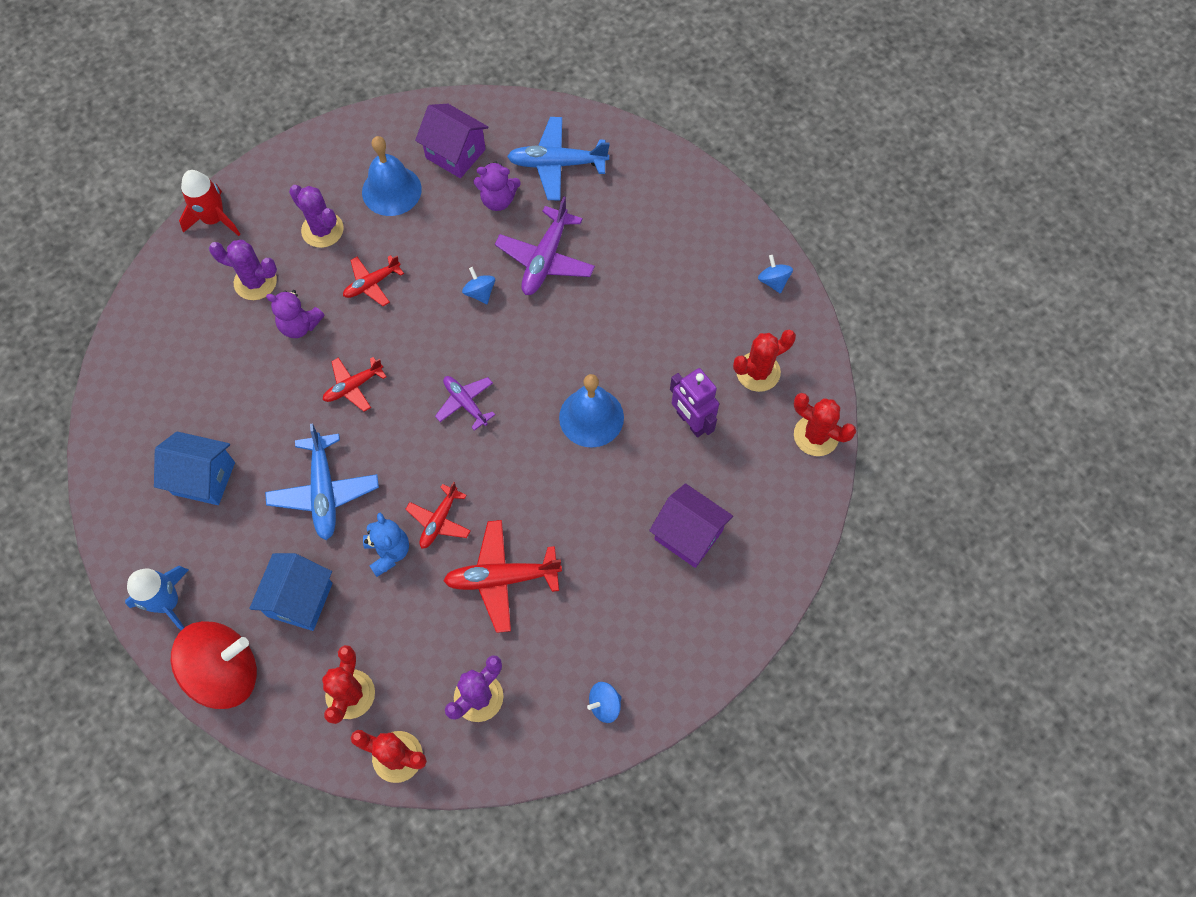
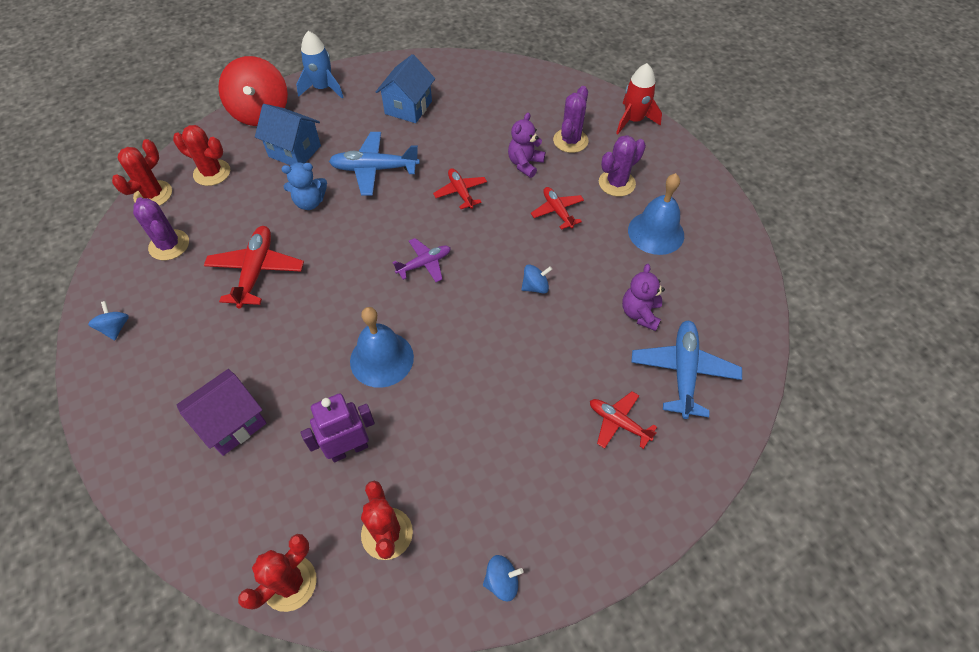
camera: 100 degrees right, 10 degrees down
(439, 521) = (323, 235): red plane -> red plane (618, 422)
(455, 154) = (697, 285): purple house -> none
(545, 259) = (565, 345): purple plane -> none

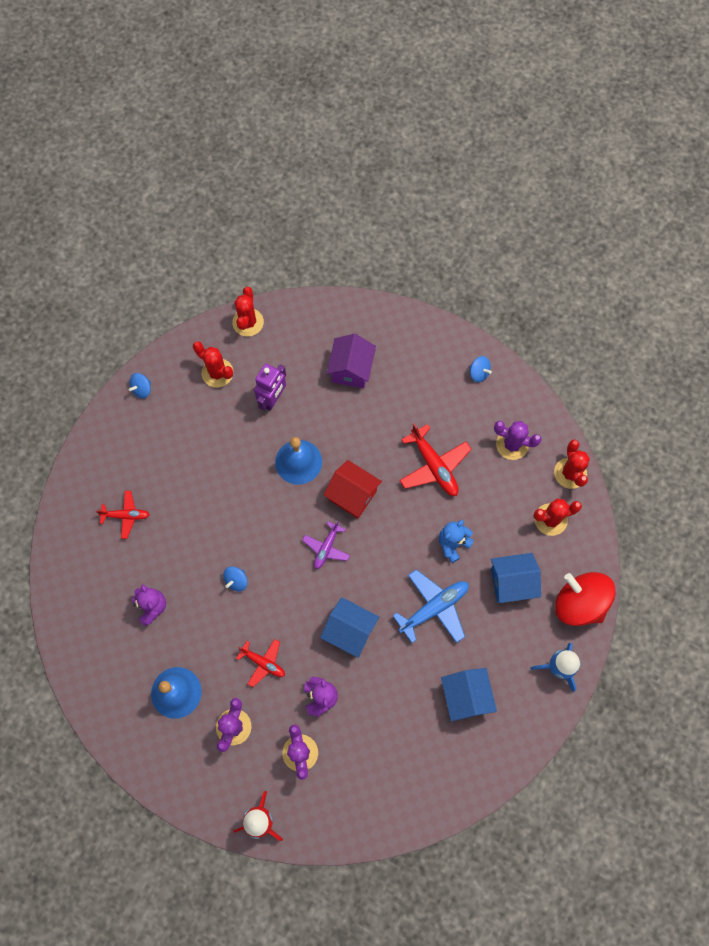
camera: 145 degrees right, 15 degrees up
(357, 293) = (352, 495): none -> red house
(460, 192) = (350, 631): red plane -> blue house
(683, 372) = (101, 578): blue plane -> none

